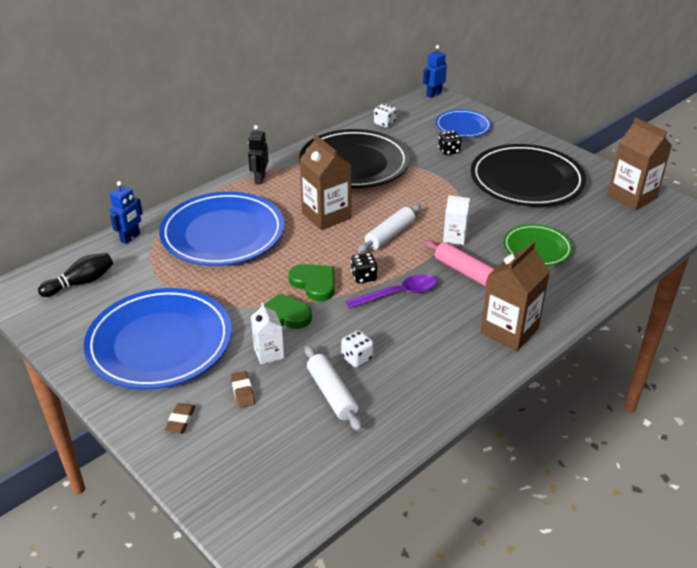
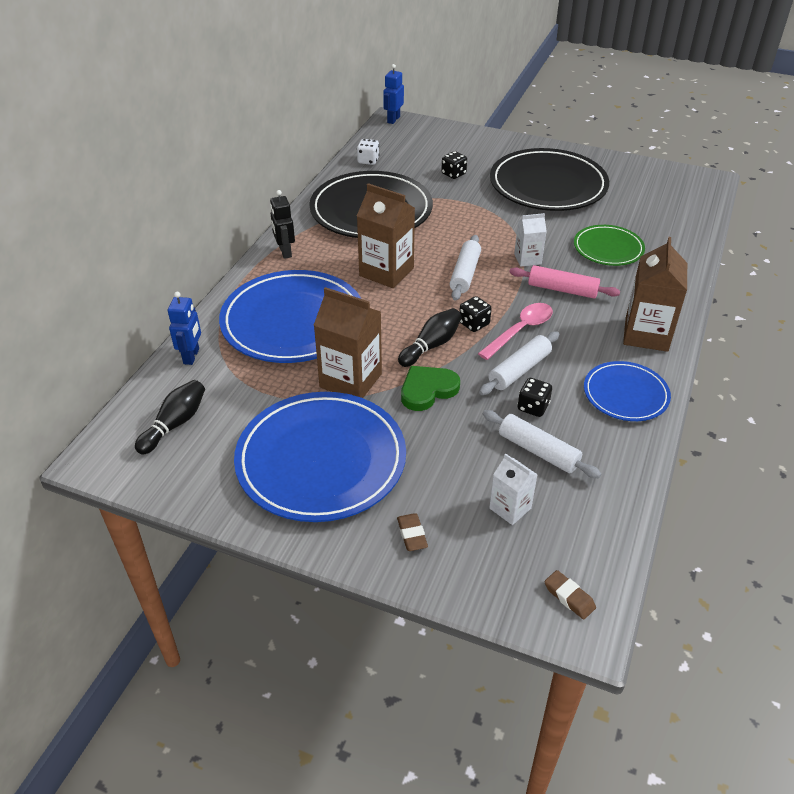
camera: 25 degrees left, 5 degrees up
(242, 392) = (450, 481): brown eraser -> brown eraser (569, 597)
(269, 353) = (444, 432): white carton -> white carton (510, 508)
(314, 284) = (431, 345): green heart -> black bowling pin
(357, 358) = (533, 407): white dice -> black dice
(370, 325) = (519, 370): none -> white rolling pin
(398, 294) = (520, 330): purple spoon -> pink spoon
(462, 126) = (447, 146): blue plate -> blue plate (625, 394)
(631, 196) = (649, 177): brown carton -> brown carton (350, 380)

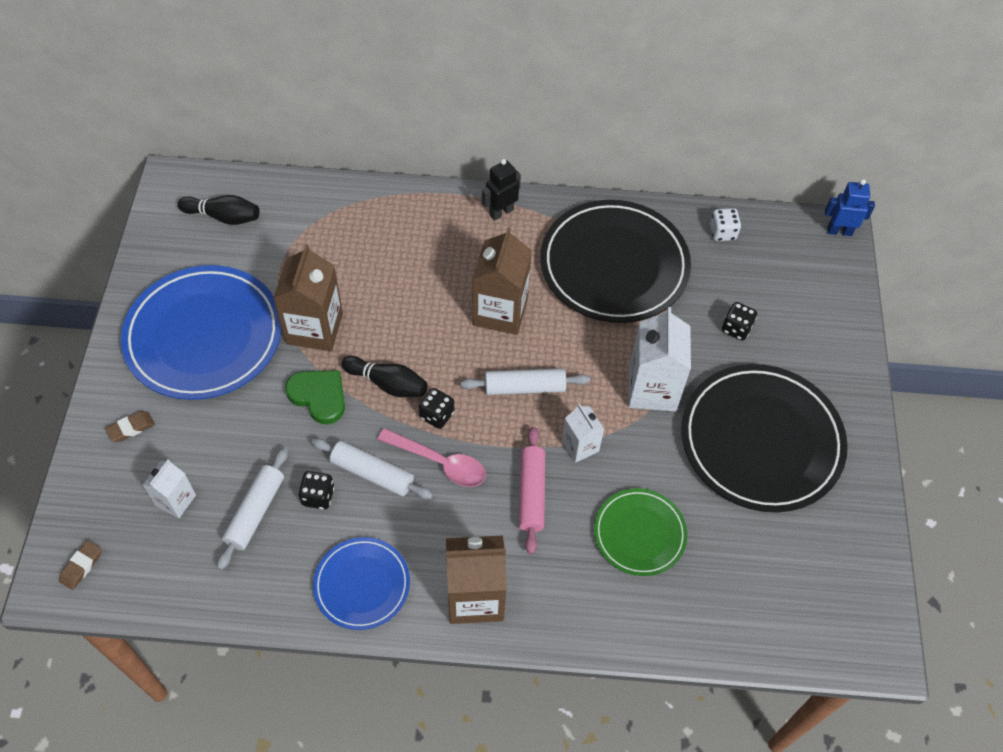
camera: 70 degrees right, 15 degrees up
(192, 356) = (313, 196): blue robot -> none
(293, 321) = (388, 255): blue plate -> none
(490, 218) = (652, 389): none -> white carton

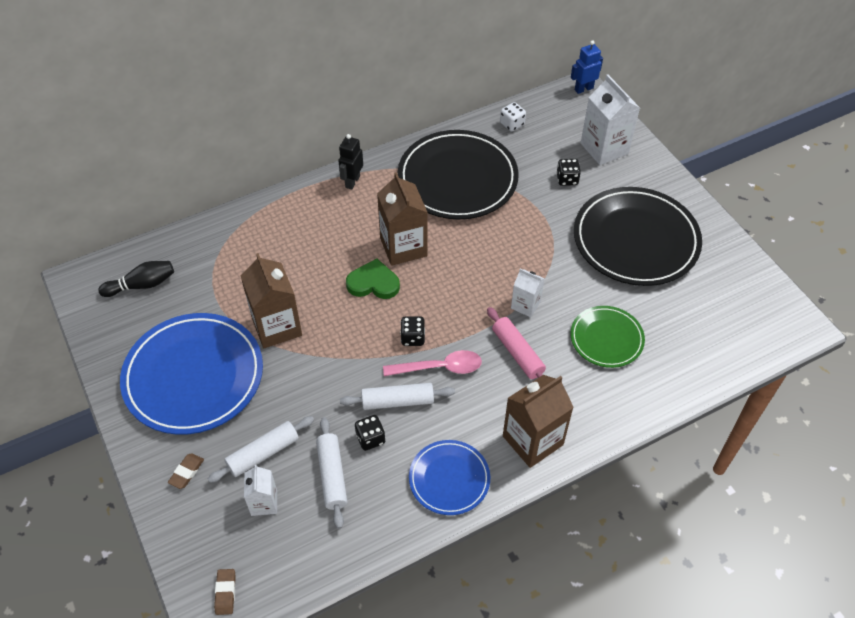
camera: 30 degrees left, 5 degrees down
(319, 396) = (317, 371): green heart -> green heart (373, 283)
(388, 384) = (361, 335): black bowling pin -> none
(525, 387) = (459, 287): white rolling pin -> white rolling pin (263, 453)
(652, 389) = (543, 244): white carton -> white carton (604, 148)

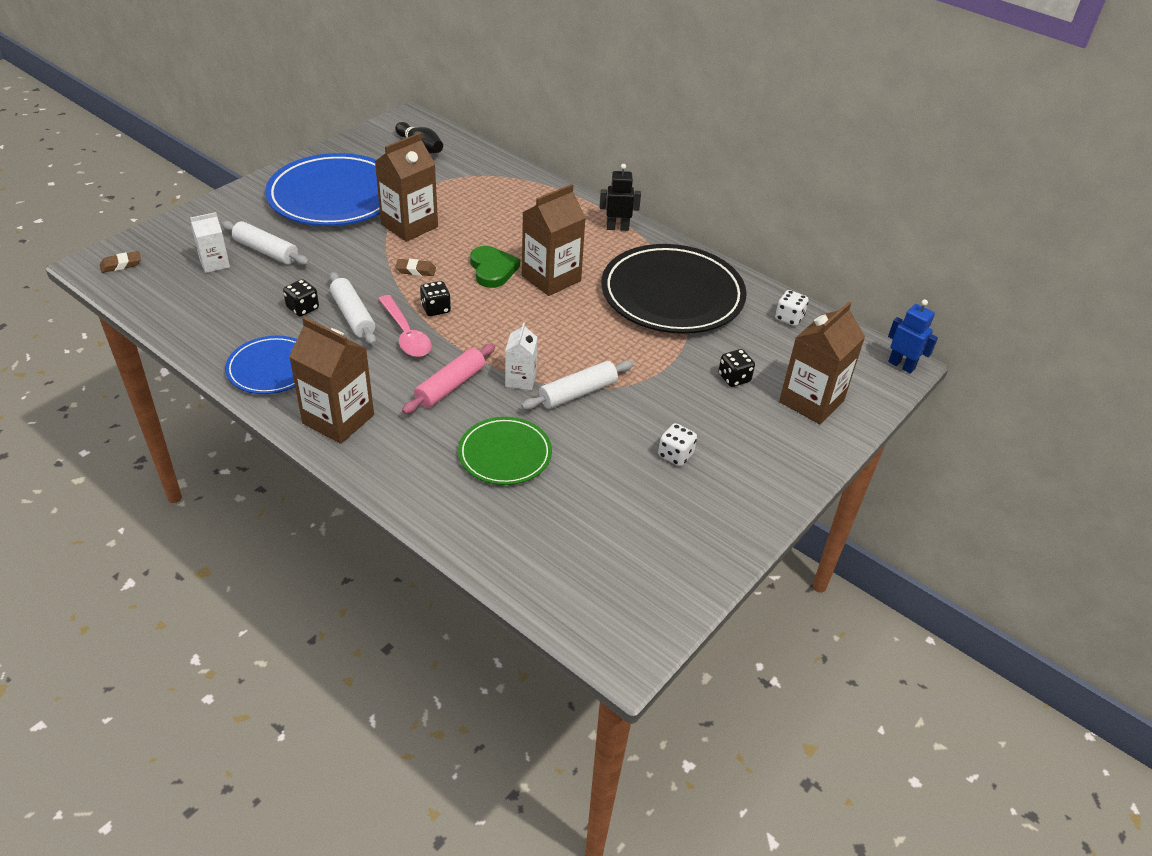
camera: 65 degrees right, 10 degrees down
(186, 472) = (234, 217): brown eraser -> brown eraser (416, 270)
(332, 475) = (254, 294): white rolling pin -> white rolling pin (578, 393)
(604, 148) = (811, 401): white carton -> brown carton
(635, 240) = (675, 455): black plate -> white dice

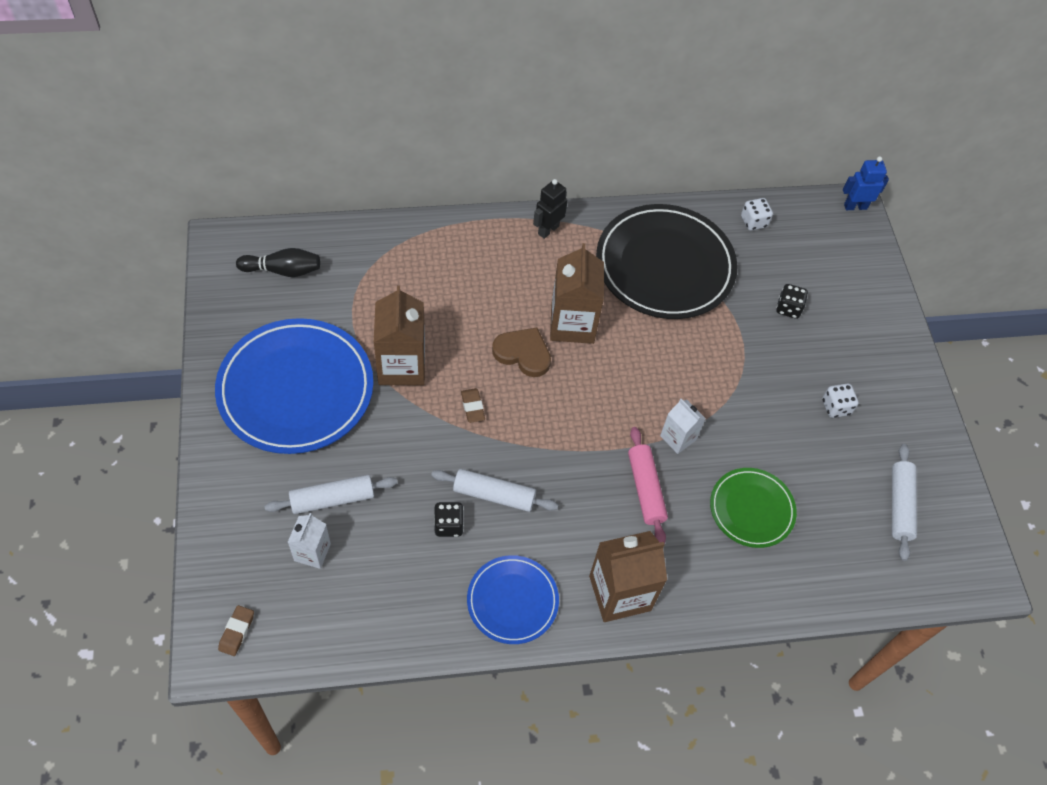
camera: 50 degrees left, 15 degrees up
(406, 334) = (554, 474): pink spoon -> none
(416, 270) = (472, 407): brown eraser -> brown eraser turned 60 degrees counterclockwise
(436, 309) = (539, 430): black dice -> none
(492, 269) = (523, 353): green heart -> brown heart
(578, 393) = (724, 413): white rolling pin -> white rolling pin (899, 505)
(811, 401) = (847, 286): brown carton -> none

